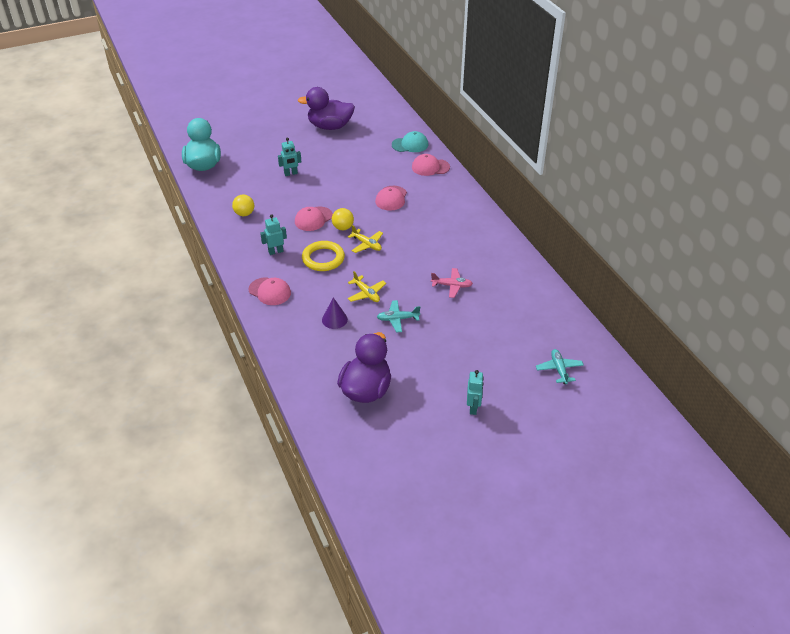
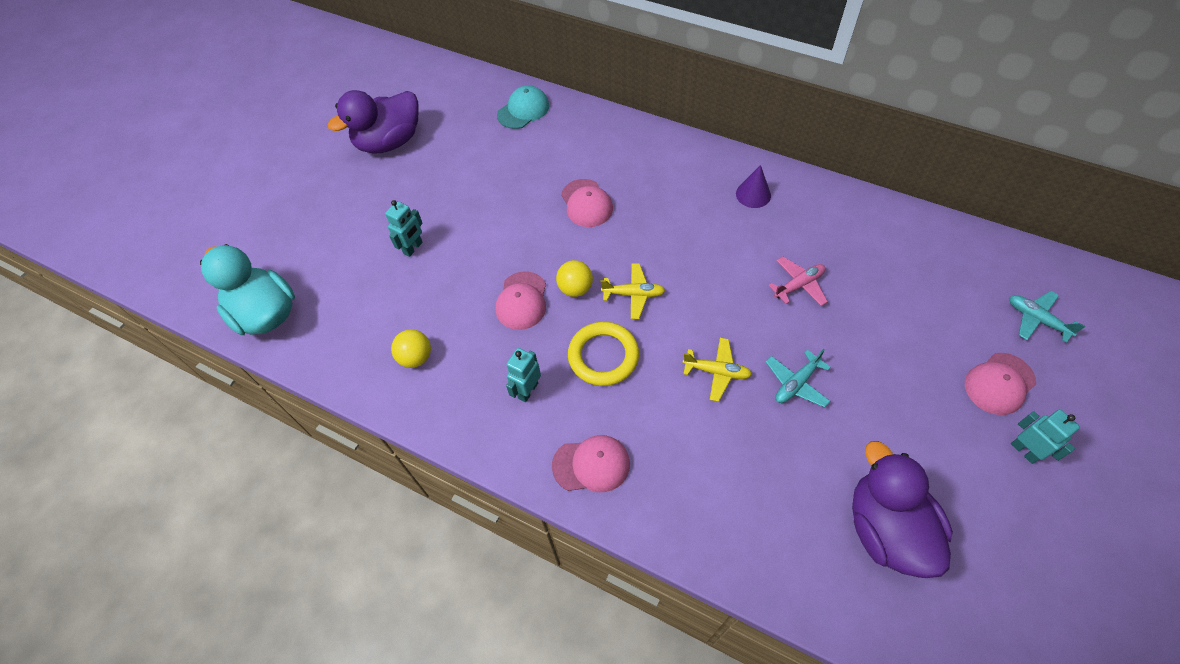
camera: 35 degrees left, 15 degrees up
(334, 319) = (724, 445): purple cone -> purple cone (753, 194)
(430, 167) = (583, 128): pink cap -> pink cap (999, 383)

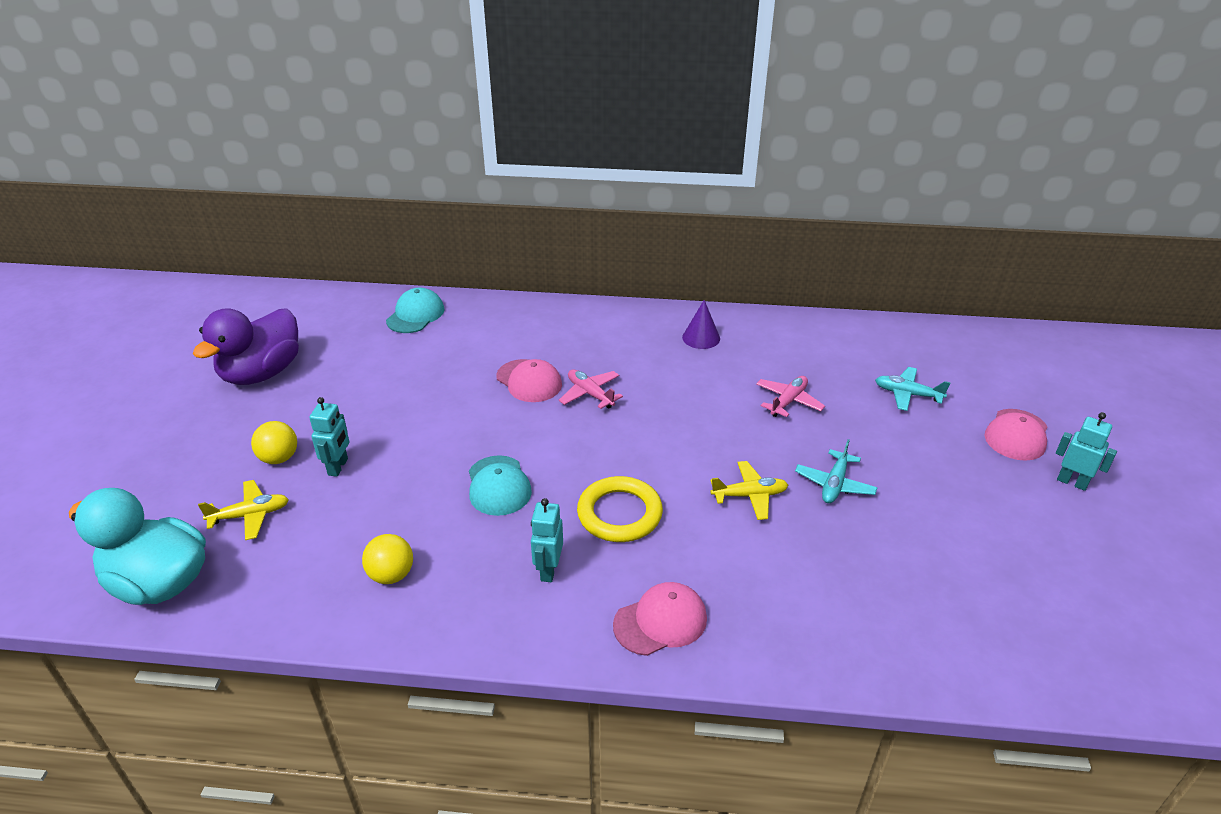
camera: 25 degrees left, 20 degrees down
(522, 301) = (498, 486): pink cap -> turquoise cap
(575, 288) = (555, 459): yellow ball -> yellow ball (279, 458)
(630, 230) = (590, 394): none -> pink plane
(633, 294) = (623, 449): yellow plane -> yellow plane (250, 515)
(886, 529) = (995, 585): purple duck -> none
(1036, 319) = (1015, 378): turquoise plane -> turquoise plane (907, 394)

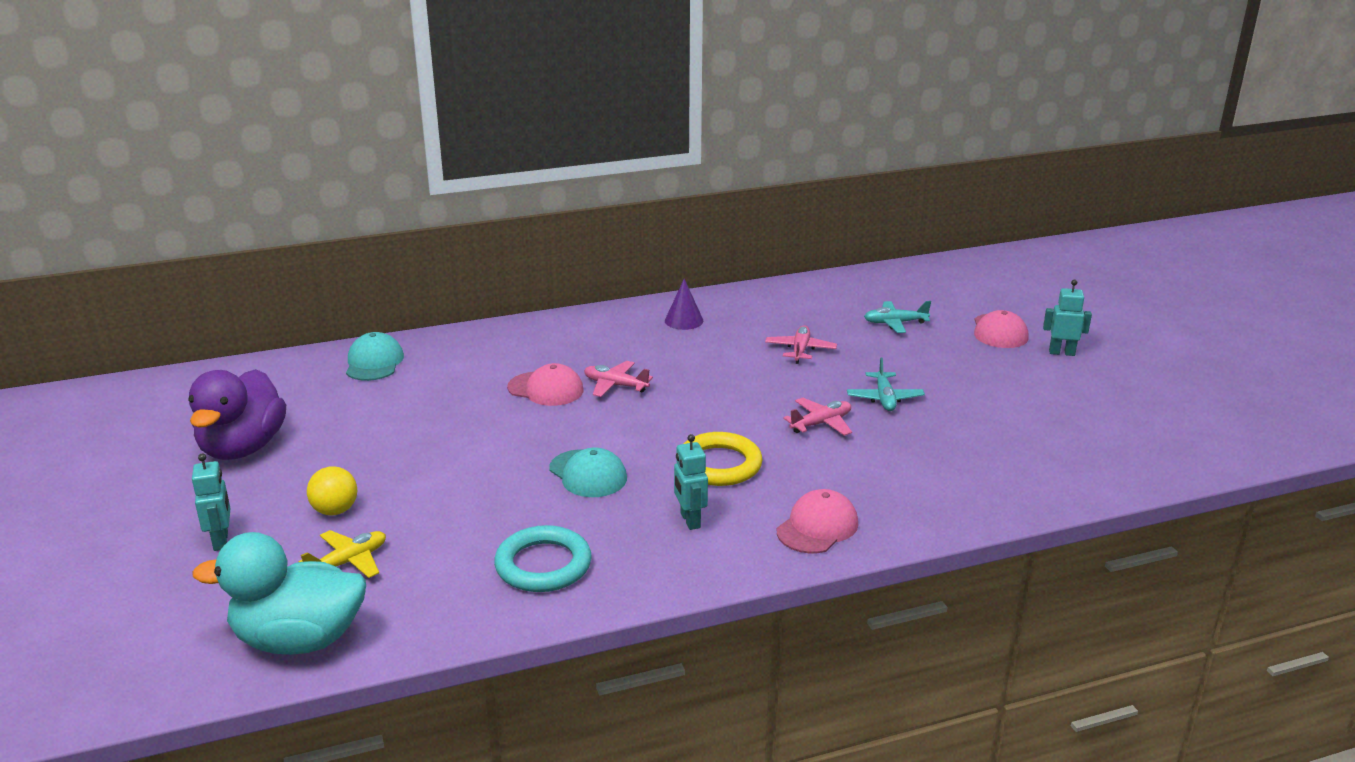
camera: 25 degrees left, 10 degrees down
(338, 467) = (408, 501): turquoise robot -> turquoise robot (221, 541)
(391, 575) = (543, 565): yellow ball -> turquoise ring
(749, 495) = (821, 423): yellow plane -> pink plane

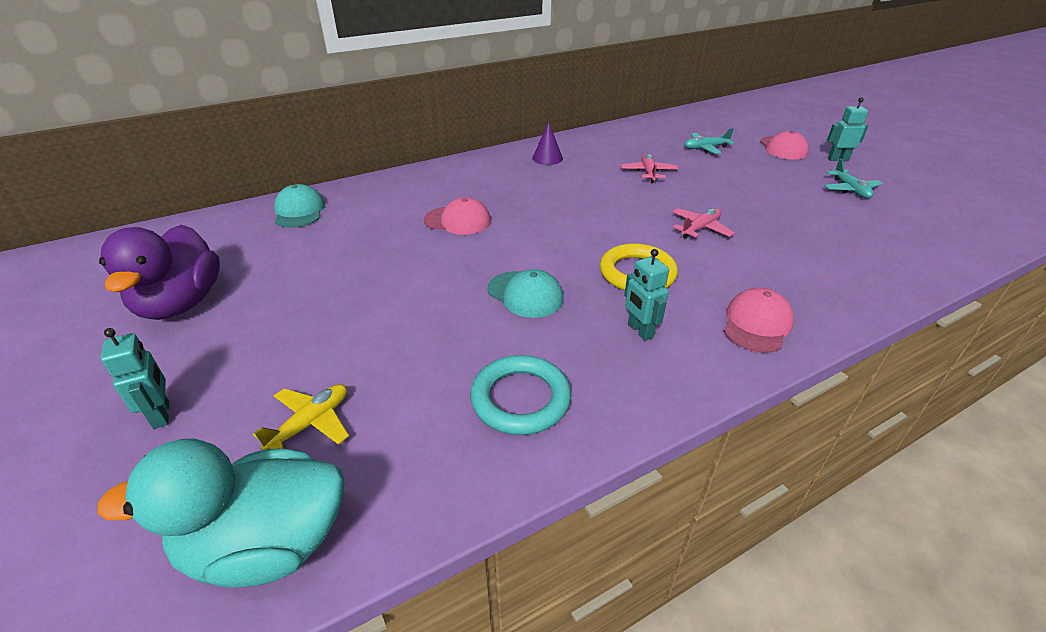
camera: 10 degrees left, 10 degrees up
(335, 510) = (286, 362): yellow ball -> none
(615, 385) = (516, 212): pink plane -> none
(884, 398) = (736, 204): turquoise plane -> turquoise plane (850, 190)

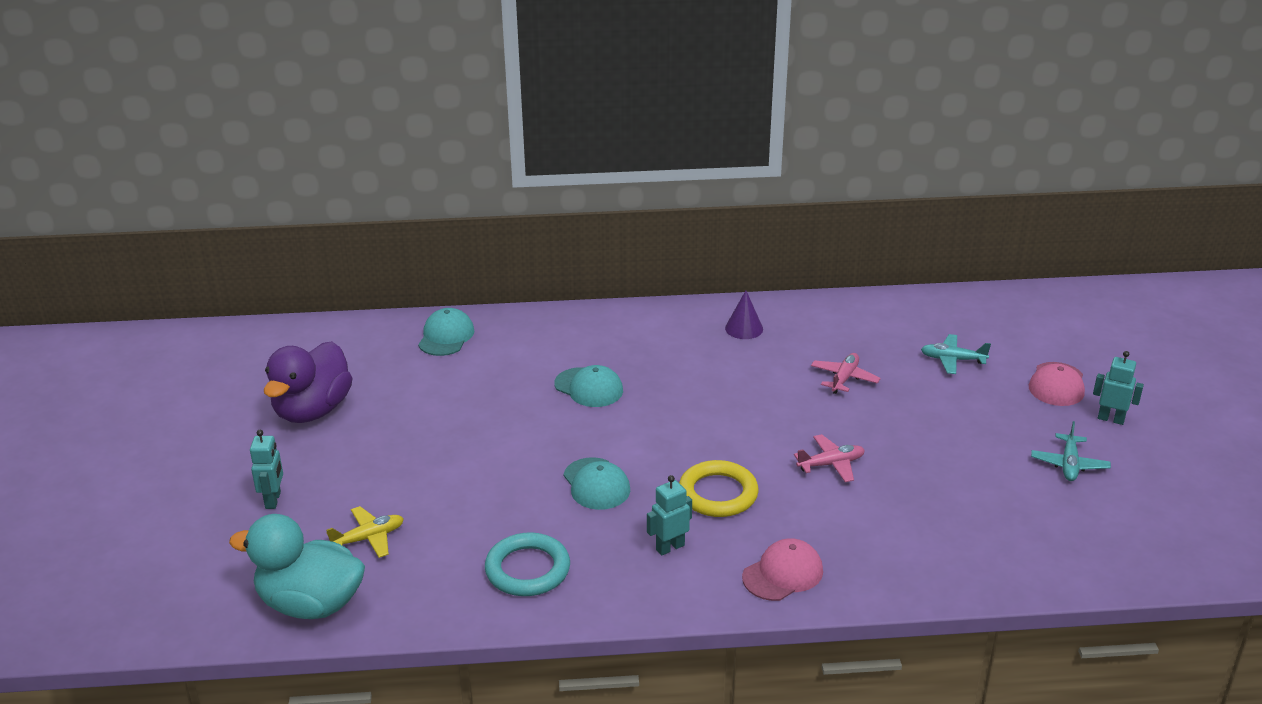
camera: 25 degrees right, 5 degrees down
(458, 221) = (589, 388): pink cap -> turquoise cap
(640, 331) = (670, 547): turquoise robot -> turquoise robot turned 60 degrees clockwise

